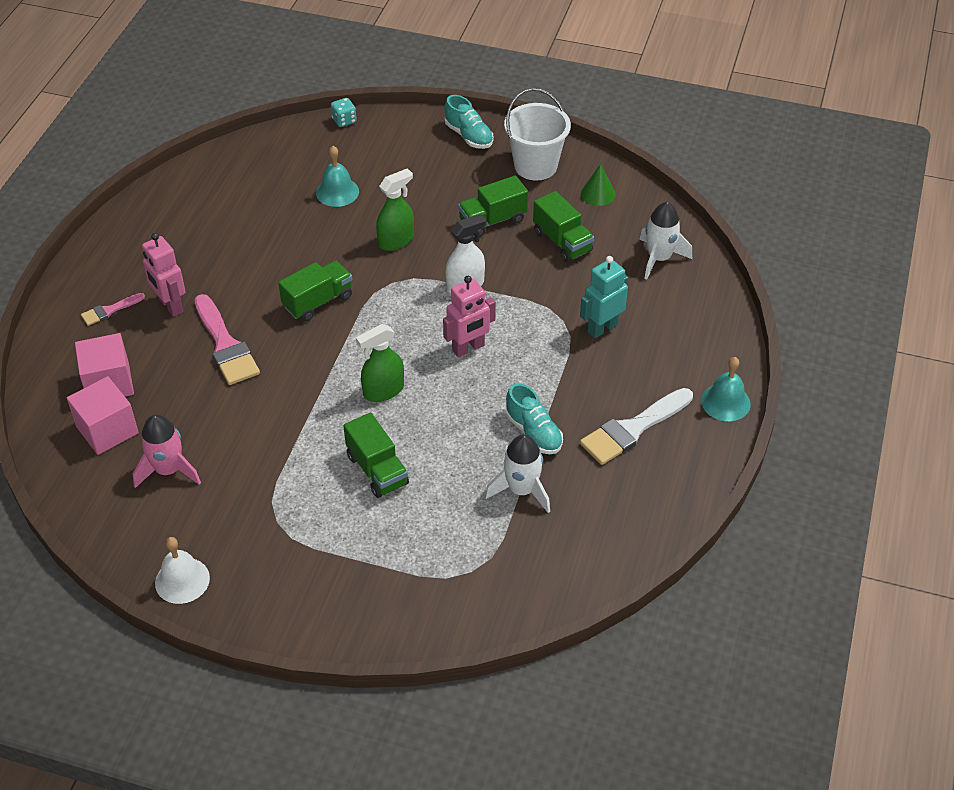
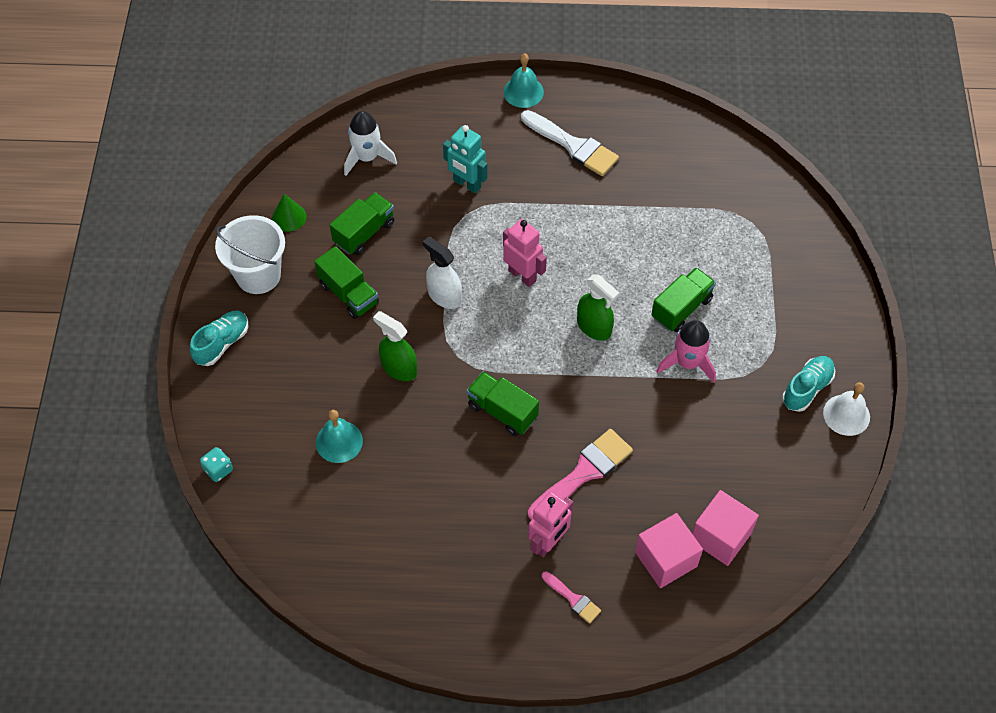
camera: 105 degrees left, 10 degrees up
(168, 470) = (744, 467): pink rocket -> pink rocket (688, 363)
(521, 490) = (662, 205): white rocket -> none
(533, 432) = (601, 209): turquoise shoe -> turquoise shoe (807, 389)

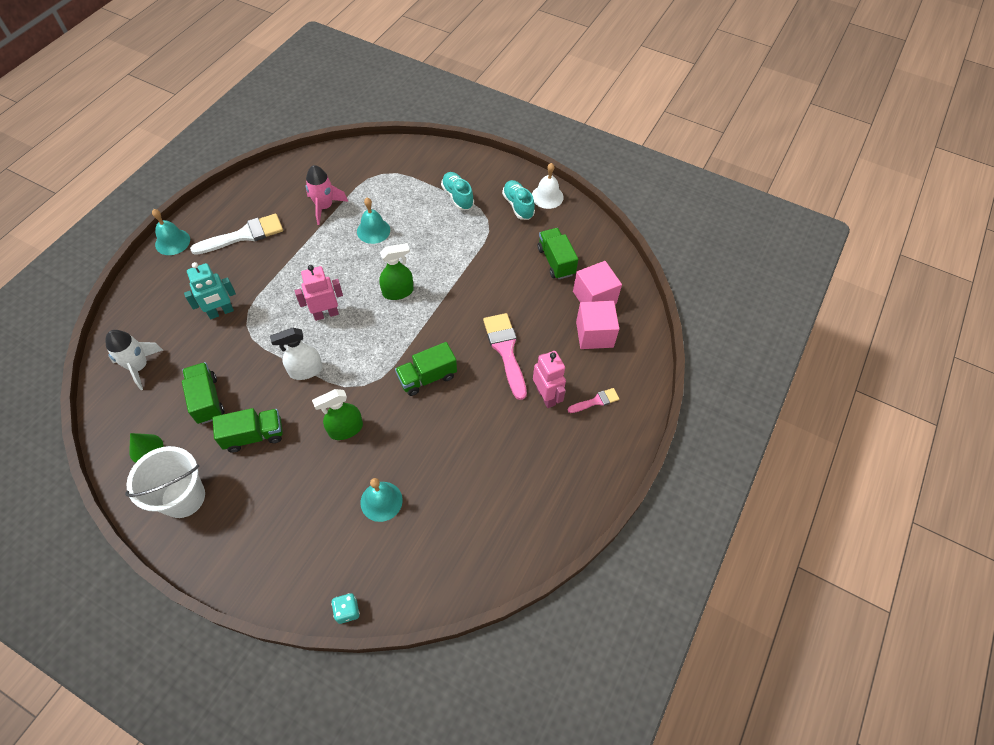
camera: 65 degrees left, 0 degrees up
(222, 343) = (227, 556): turquoise shoe -> turquoise shoe (457, 197)
(662, 259) = (373, 230): none -> turquoise bell
(681, 308) = (418, 238): green truck -> green truck (556, 261)
(688, 363) = (460, 255): pink rocket -> pink rocket (325, 207)

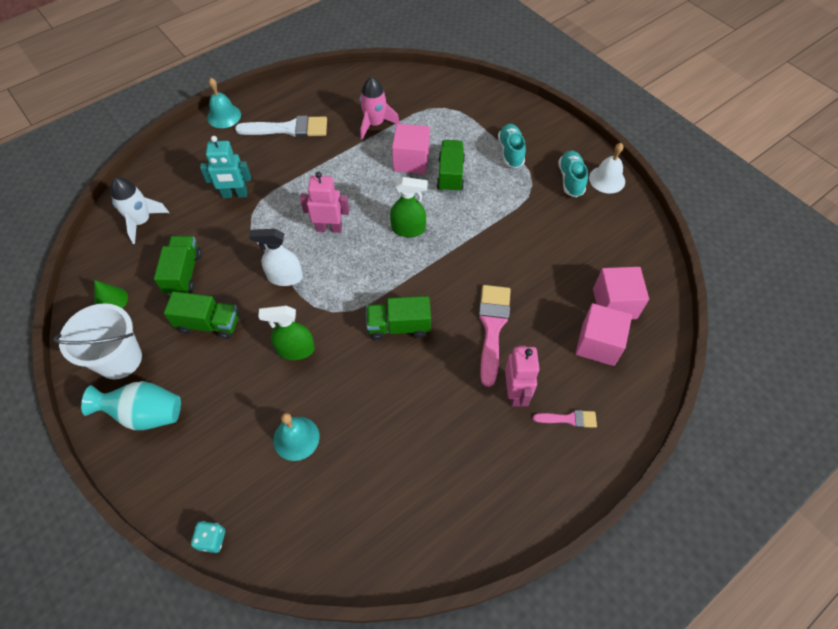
camera: 25 degrees right, 0 degrees up
(233, 534) = (145, 414): none -> turquoise vase
(373, 230) = (411, 161): turquoise bell -> pink cube
(556, 261) = (587, 250): green truck -> green truck (450, 175)

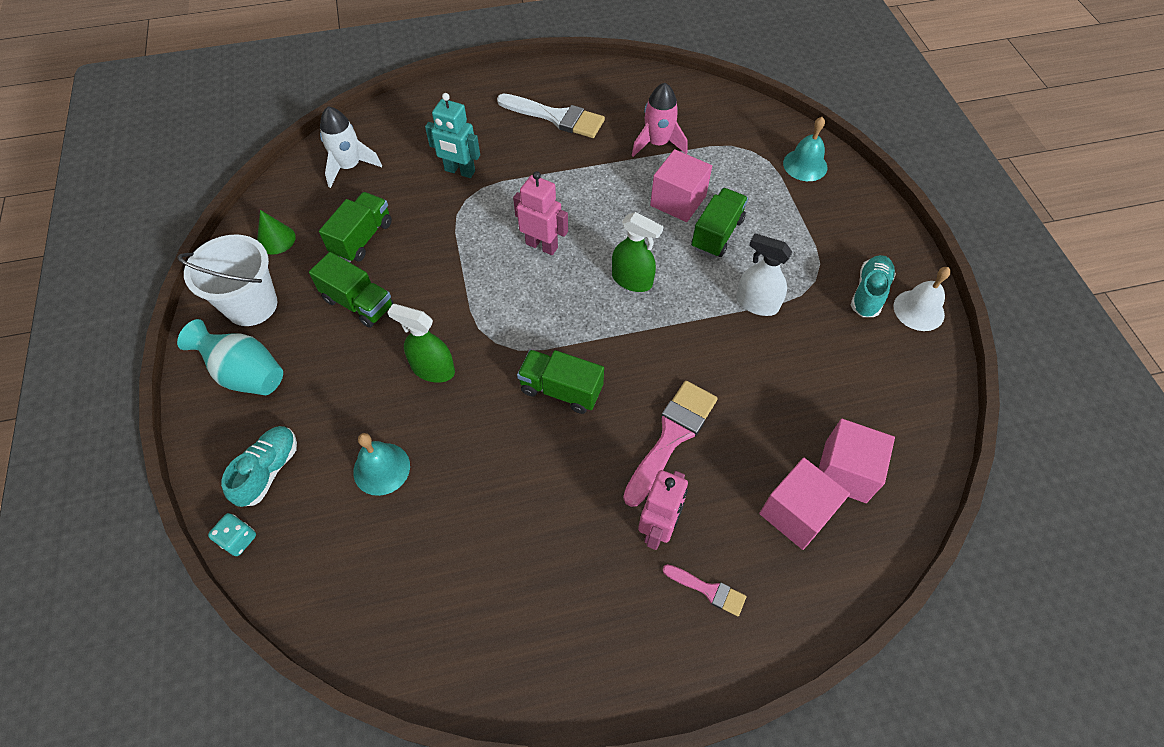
camera: 25 degrees right, 0 degrees up
(224, 116) = (493, 80): turquoise bell -> turquoise bell (805, 165)
(285, 277) = (464, 283): white spray bottle -> white spray bottle (756, 303)
(510, 152) = (807, 232): turquoise shoe -> turquoise shoe (268, 471)

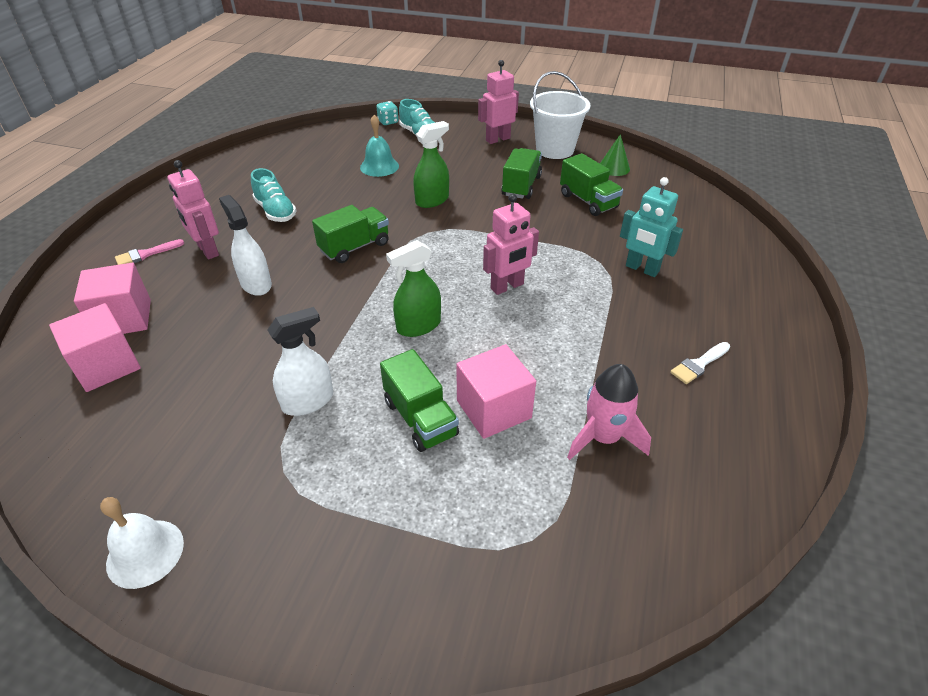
camera: 120 degrees right, 15 degrees down
(245, 374) = (497, 139): turquoise vase -> pink robot
(349, 167) = (683, 213): white rocket -> none
(358, 303) = (521, 186): green truck -> green truck turned 135 degrees clockwise
(459, 171) = (642, 269): turquoise robot -> turquoise robot turned 105 degrees counterclockwise
(556, 117) = (699, 364): white brush -> white brush, size x0.52
(671, 436) = (256, 284): pink brush -> white spray bottle
(805, 165) = (460, 594): turquoise bell -> none
(869, 293) = (217, 515): turquoise shoe -> turquoise shoe (275, 211)

